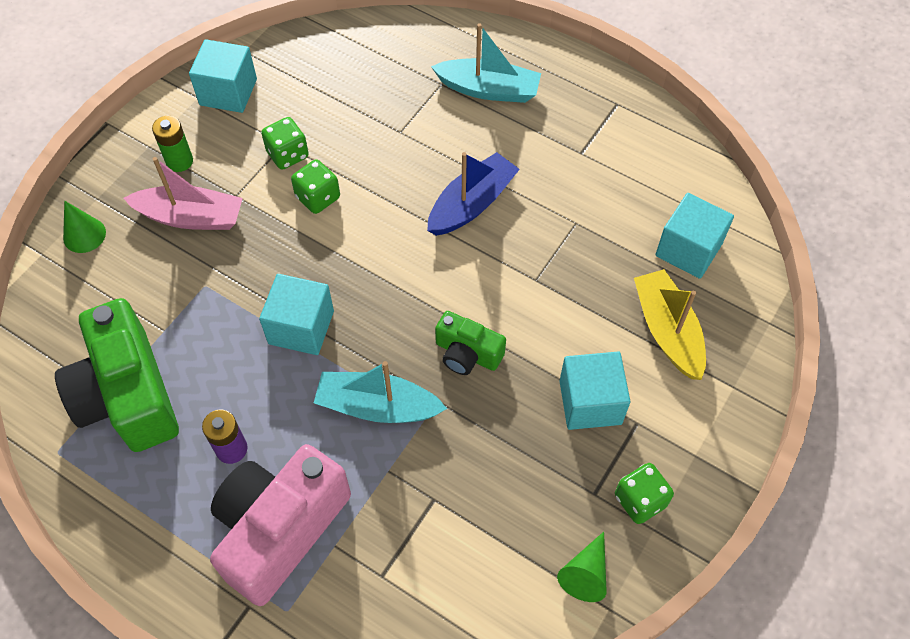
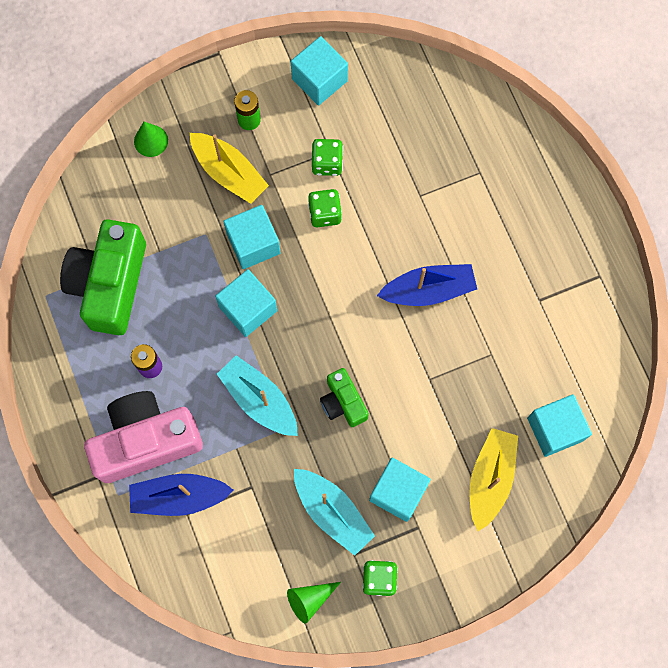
camera: 35 degrees right, 15 degrees up
(191, 217) = (229, 173): pink boat -> yellow boat
(263, 265) = (253, 244): none -> turquoise cube
(360, 564) = (179, 496): none -> blue boat
(489, 89) = (511, 201): turquoise boat -> turquoise boat (332, 512)

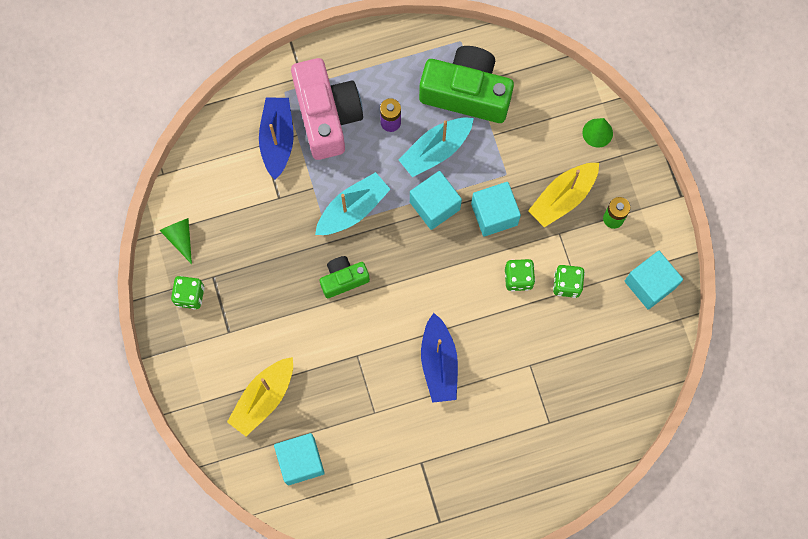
camera: 95 degrees right, 0 degrees up
(332, 512) = (250, 262): turquoise boat -> turquoise boat (436, 150)
(398, 492) = (260, 318): turquoise cube -> none
(490, 478) = (263, 398): yellow boat -> yellow boat turned 105 degrees clockwise

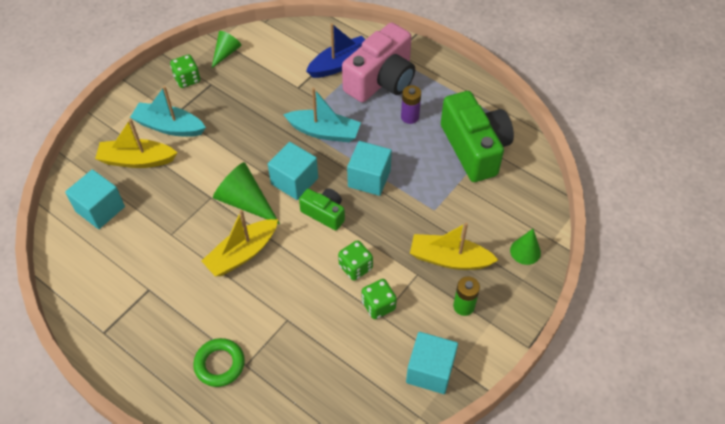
camera: 55 degrees right, 20 degrees down
(343, 279) = (265, 156): green camera -> green camera (324, 213)
(383, 328) = (245, 201): none -> green cone
(436, 150) = (413, 155): turquoise boat -> turquoise boat (169, 127)
(439, 363) = (242, 254): blue boat -> yellow boat
(494, 214) = (395, 220): turquoise cube -> turquoise cube (294, 181)
(535, 443) = (219, 364): none -> green ring

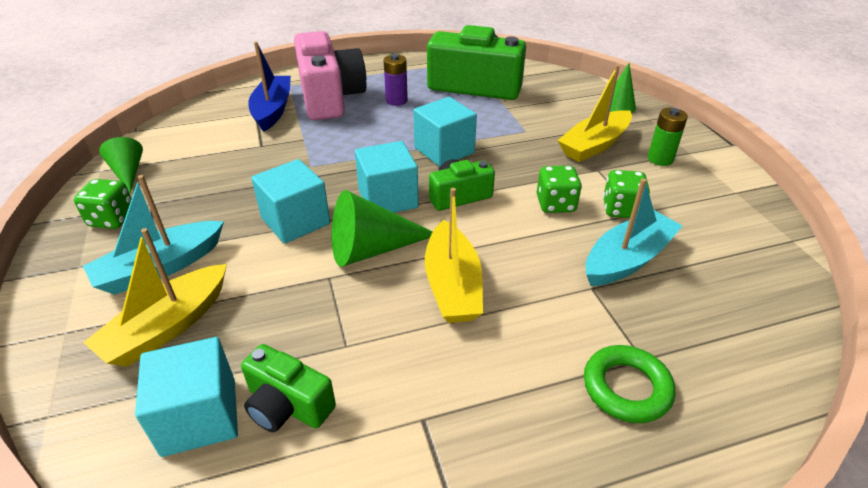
camera: 55 degrees left, 15 degrees down
(124, 235) = (287, 405): none -> green camera
(324, 132) = (346, 153): turquoise boat -> turquoise boat (627, 259)
(430, 371) = (732, 209): turquoise cube -> turquoise cube (295, 221)

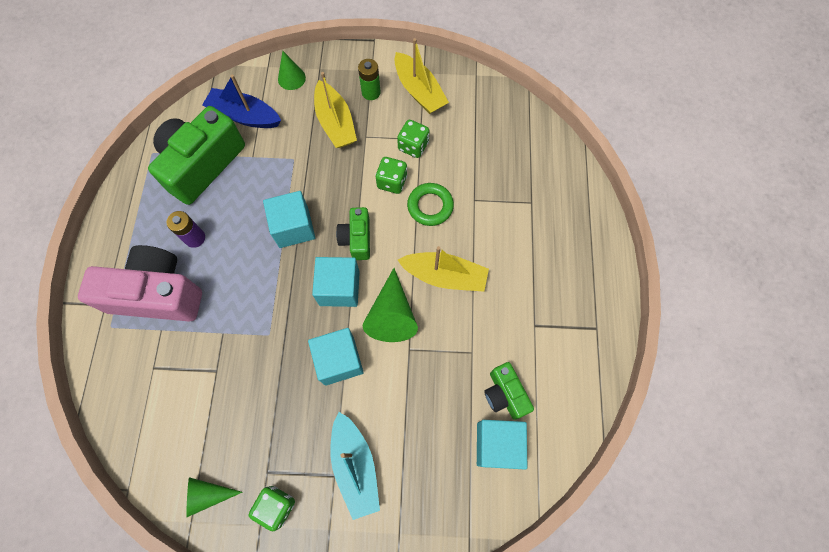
camera: 70 degrees left, 30 degrees up
(167, 327) = (419, 462): yellow boat -> yellow boat (419, 91)
(273, 110) = (155, 351): blue boat -> blue boat (244, 116)
(287, 405) = (505, 394): green camera -> green camera turned 105 degrees clockwise
(626, 388) = (546, 220): green ring -> green ring (430, 206)
(627, 259) = (459, 168): turquoise boat -> none

